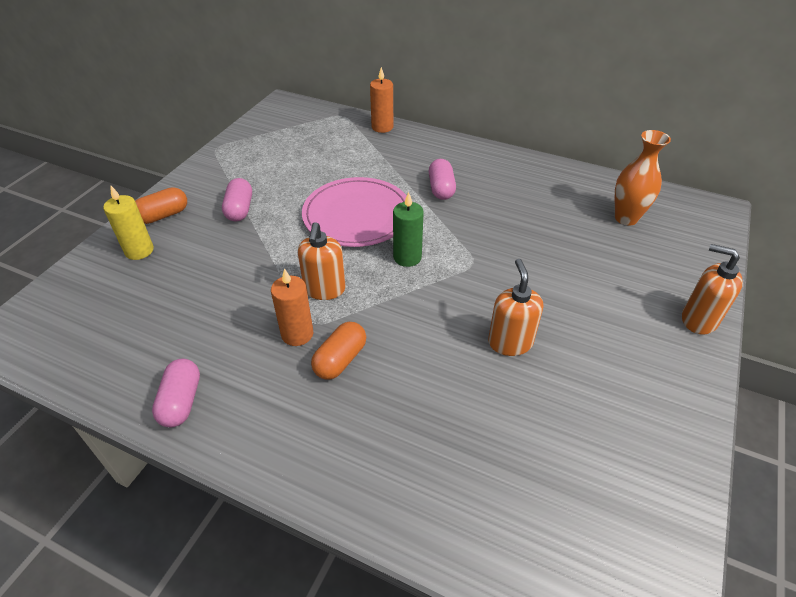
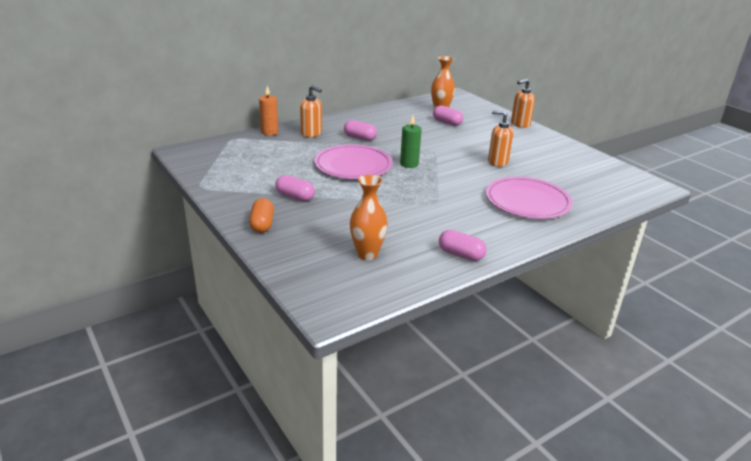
camera: 60 degrees left, 15 degrees down
(139, 251) = (294, 241): yellow candle -> none
(139, 315) = (367, 254): none -> orange vase
(297, 334) = (439, 209): orange candle -> none
(324, 289) = (410, 192): orange soap dispenser -> orange soap dispenser (311, 133)
(340, 360) = (470, 203): orange capsule -> none
(400, 425) = (527, 201): none -> pink plate
(590, 240) = (447, 123): none -> pink capsule

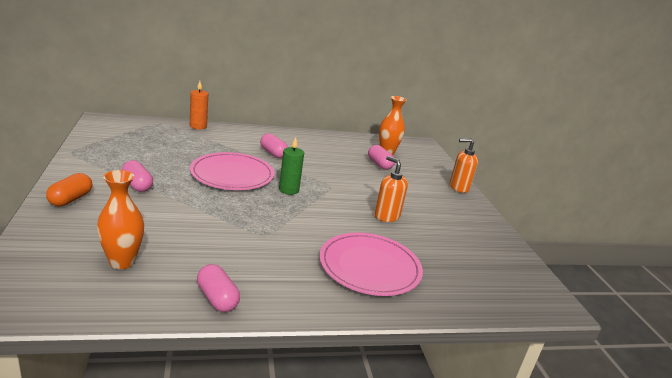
camera: 20 degrees right, 5 degrees down
(311, 133) = (233, 137): orange soap dispenser -> none

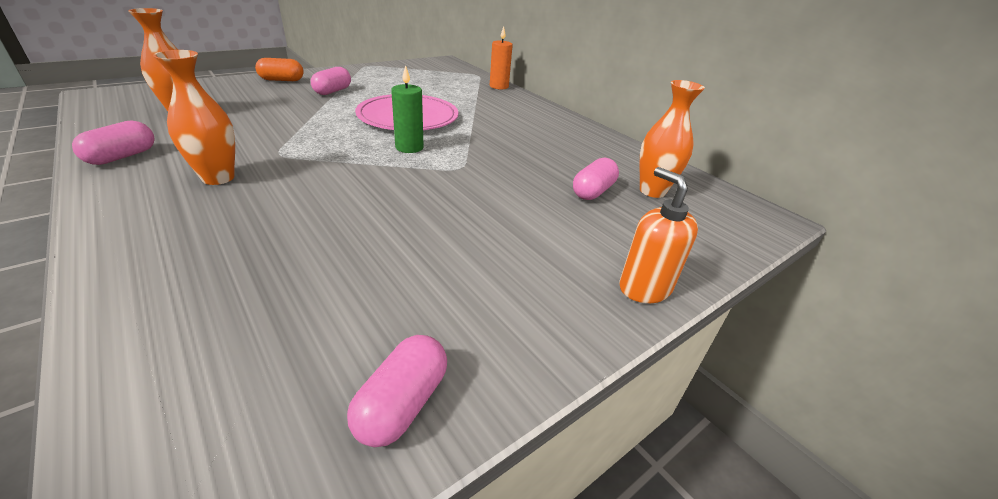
camera: 65 degrees right, 10 degrees up
(273, 153) = (497, 124): pink capsule -> pink capsule (402, 404)
(290, 262) = (218, 178): none -> orange vase
(369, 267) = (233, 233): pink plate -> none
(386, 216) = (413, 223): orange soap dispenser -> none

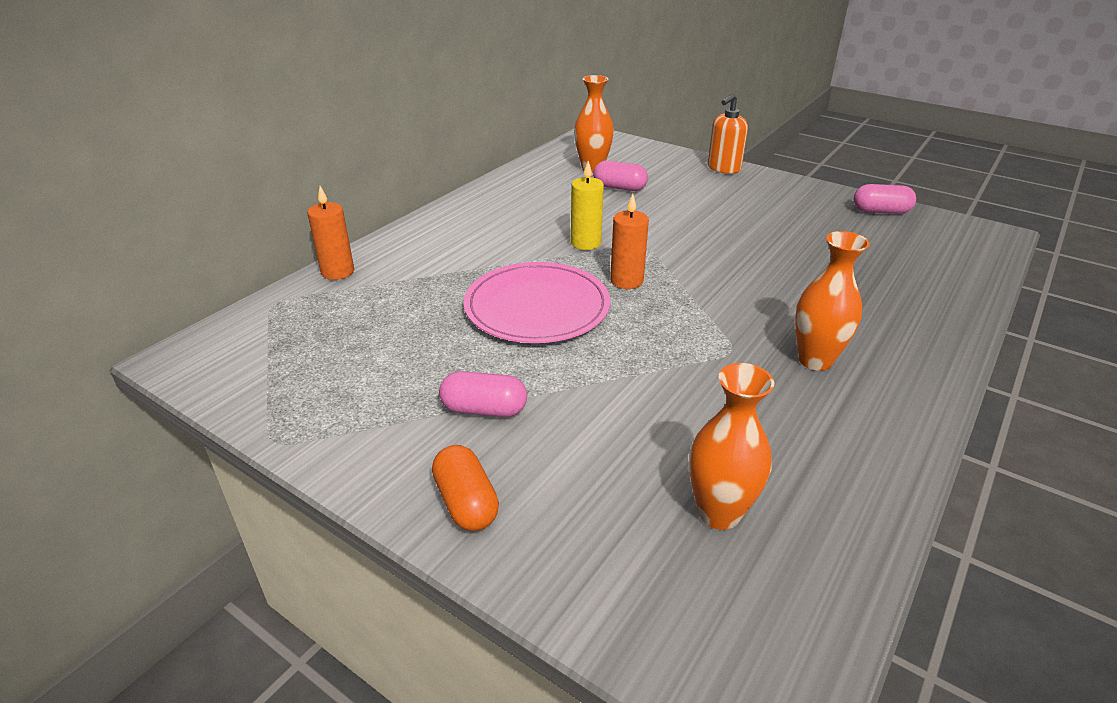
camera: 105 degrees left, 0 degrees up
(122, 157) = (869, 456): pink capsule -> none
(409, 147) = (626, 281): green candle -> orange candle
(482, 149) = (585, 243): none -> yellow candle

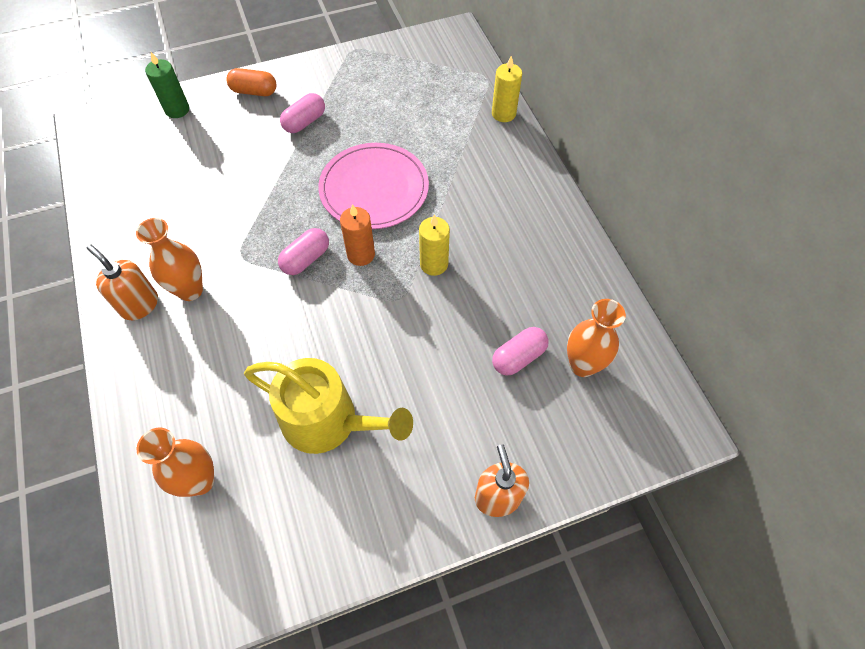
camera: 125 degrees right, 25 degrees up
(338, 272) = (503, 114): orange candle -> yellow candle
(597, 581) = (177, 110): none -> green candle
(719, 513) = (159, 165): orange vase -> orange vase (200, 481)
(785, 234) = (327, 421): none -> yellow watering can
(880, 211) = (289, 562): pink capsule -> pink capsule (306, 259)
(884, 385) = (139, 305): none -> orange soap dispenser

